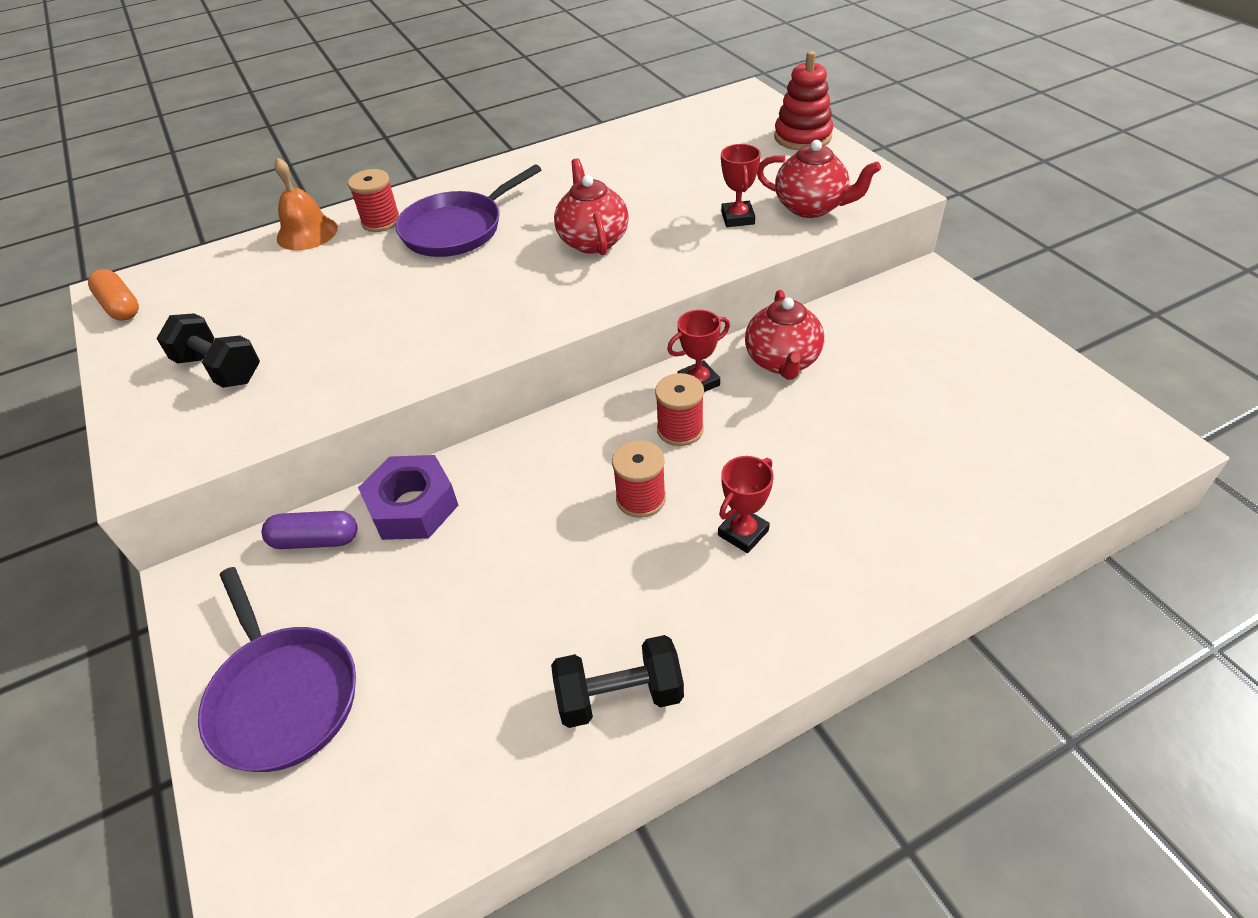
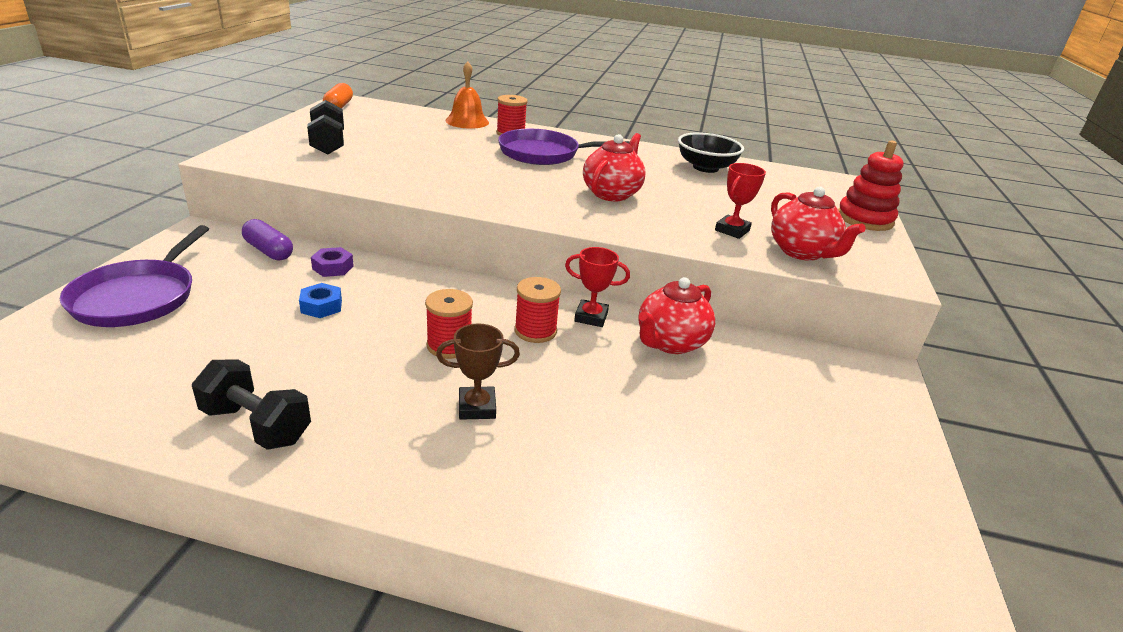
camera: 35 degrees right, 15 degrees down
(412, 506) = (333, 267): purple nut -> purple nut, size x0.54
(475, 553) = (321, 306): none -> blue nut
(616, 152) = (705, 168): none -> black bowl
(743, 533) = (477, 407): red trophy -> brown trophy

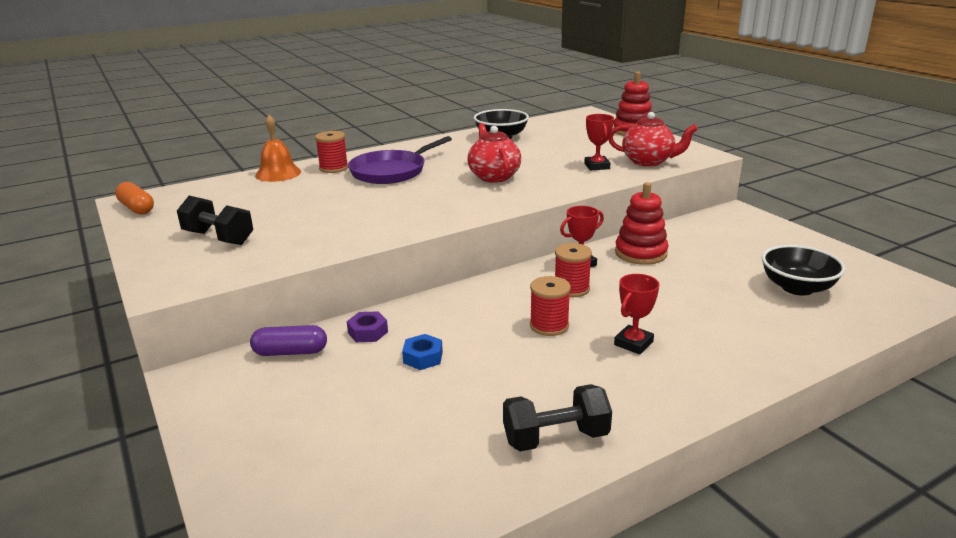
camera: 40 degrees left, 5 degrees down
(138, 297) = (272, 444): purple pan -> none
(477, 407) = (633, 343): brown trophy -> red trophy
(670, 343) = (640, 253): red teapot -> red stacking toy
(766, 484) = (797, 288): none -> black bowl

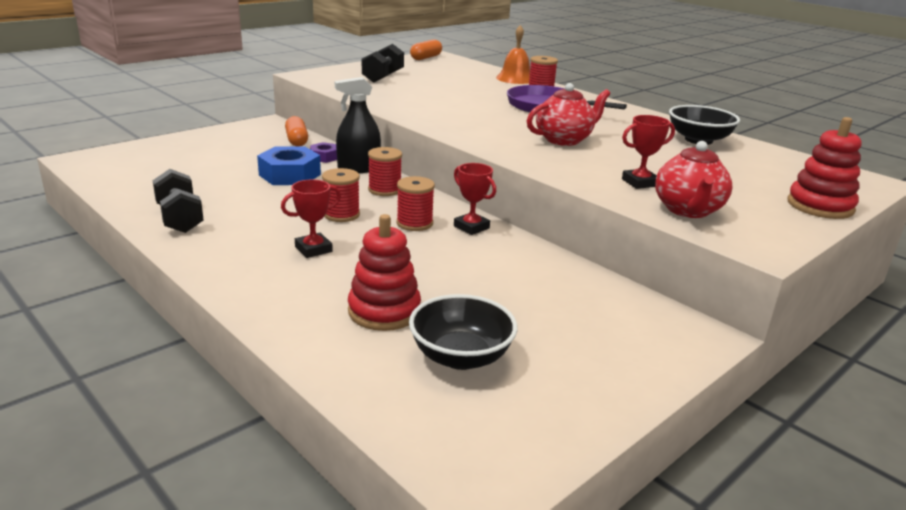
camera: 75 degrees right, 0 degrees up
(290, 352) = (296, 140): purple capsule -> orange capsule
(416, 311) = (358, 168): none -> black spray bottle
(423, 357) = (290, 175): blue nut -> blue nut, size x1.84
(485, 299) = (384, 190): none -> red spool
(633, 343) = (313, 249): red trophy -> red trophy turned 60 degrees counterclockwise
(640, 253) = (515, 259): red stacking toy -> red stacking toy (384, 311)

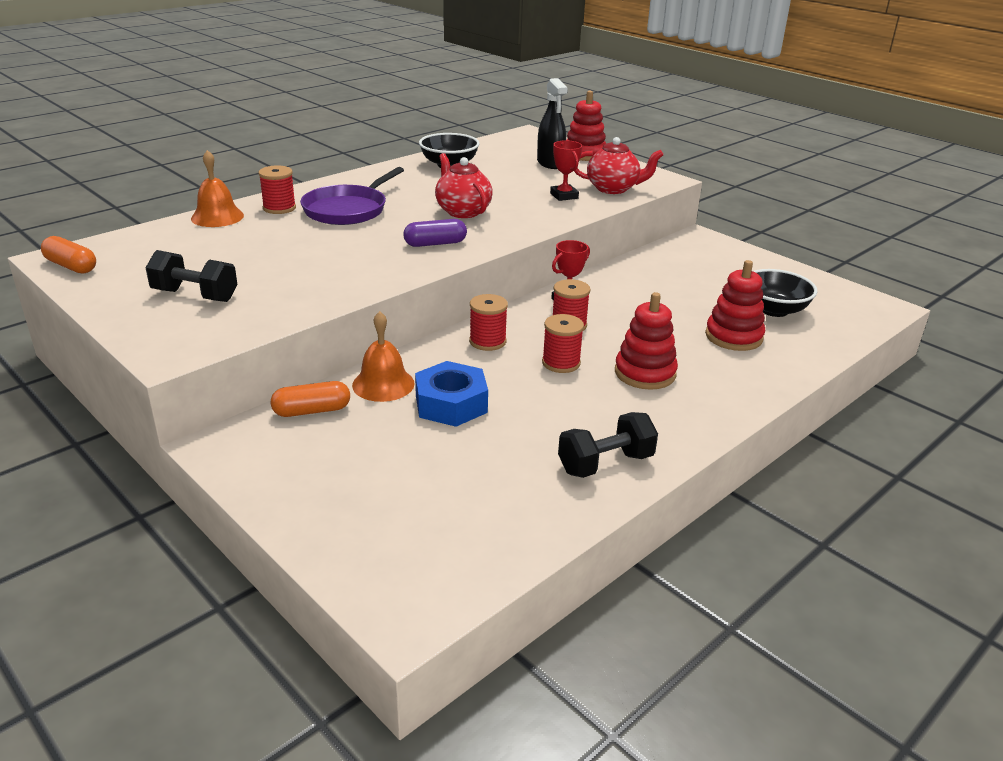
camera: 90 degrees left, 5 degrees up
(313, 249) = (645, 373): red trophy -> red stacking toy
(324, 157) = (383, 384): purple nut -> orange bell
(358, 168) = (423, 359): black spray bottle -> black spray bottle (550, 163)
(481, 129) = (435, 244): none -> purple capsule

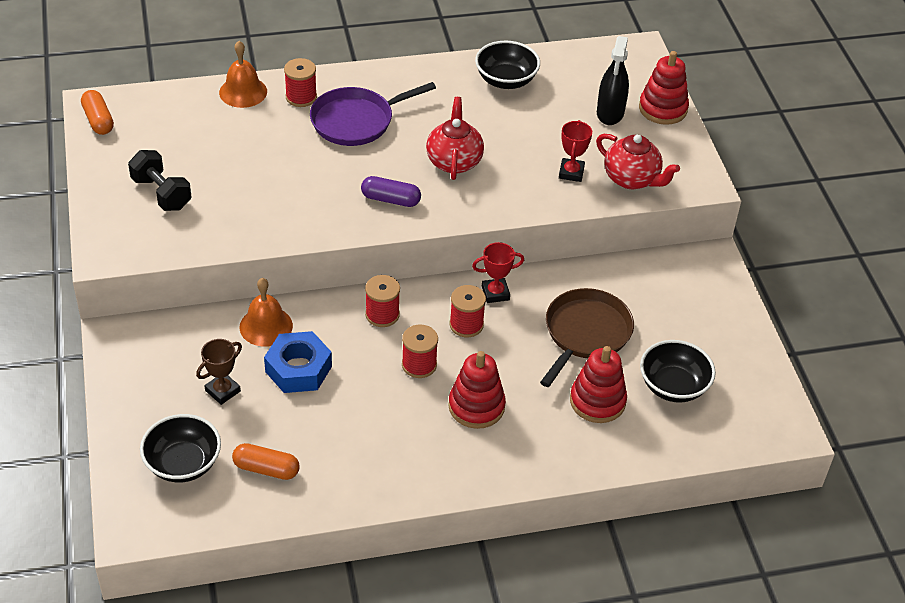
camera: 30 degrees right, 15 degrees up
(312, 411) = (197, 330): orange capsule -> orange capsule (266, 469)
(389, 447) = (222, 391): none -> brown trophy
(407, 526) = (183, 463): none -> black bowl
(605, 464) = (358, 478): black dumbbell -> none
(669, 301) = (585, 333): none -> brown pan

